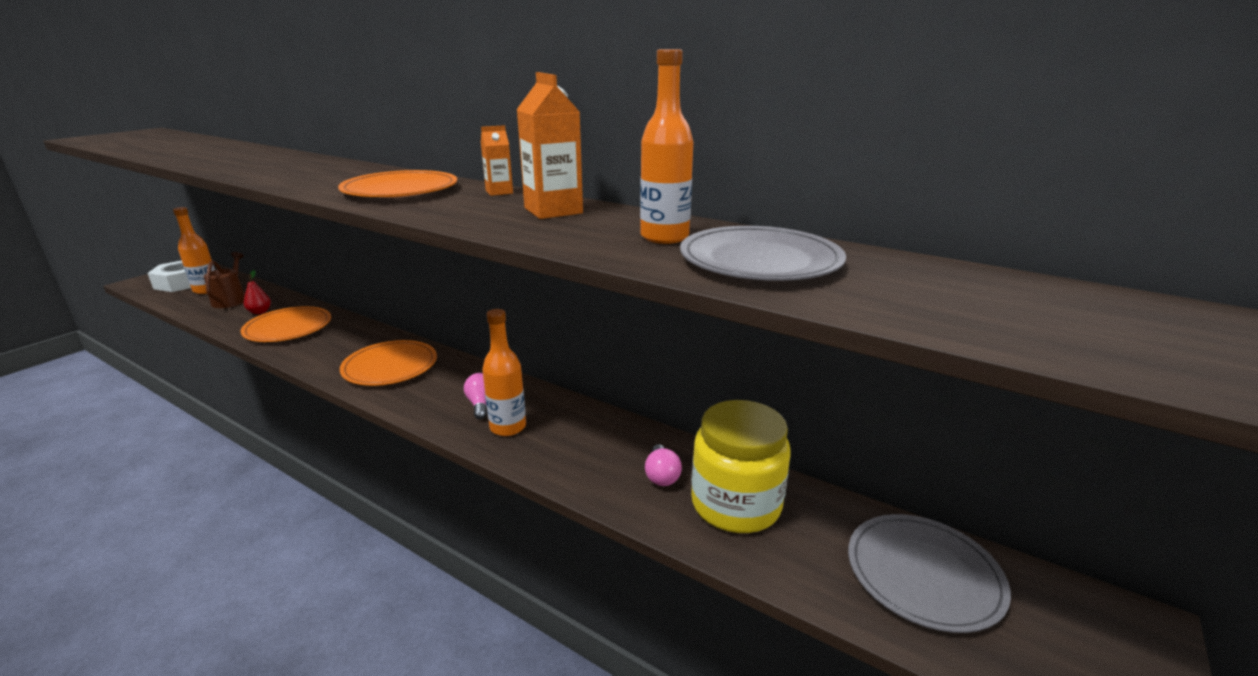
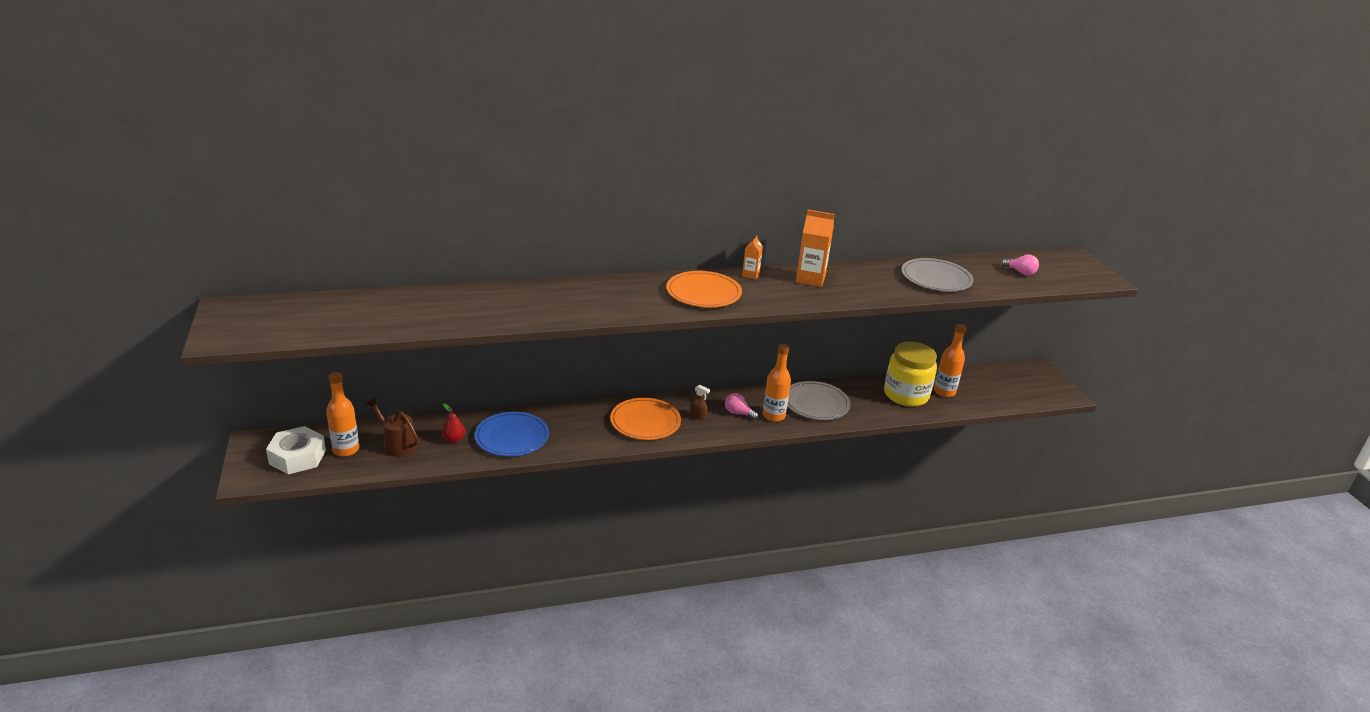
camera: 50 degrees left, 5 degrees up
(288, 328) = (512, 437): orange plate -> blue plate
(440, 386) = (697, 416): none -> brown spray bottle
(661, 476) = (866, 399): pink light bulb -> pink light bulb (1020, 272)
(664, 237) = (886, 278): orange bottle -> orange bottle (944, 392)
(923, 574) = (983, 385): grey plate -> grey plate (816, 403)

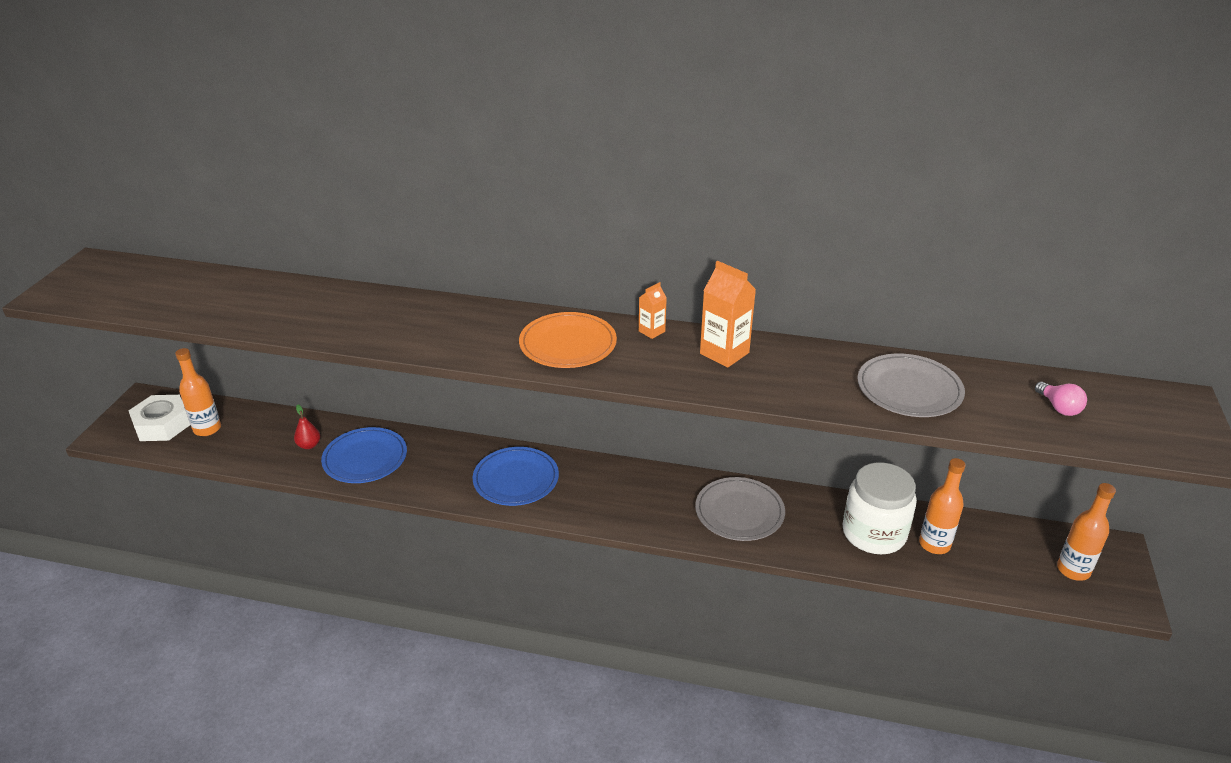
camera: 30 degrees right, 5 degrees up
(397, 444) = (254, 436): brown watering can -> none
(645, 422) = (516, 479): orange plate -> blue plate
(697, 416) = (580, 488): brown spray bottle -> none
(738, 413) = (631, 498): pink light bulb -> none
(773, 415) = (672, 513): orange bottle -> orange bottle (1073, 570)
(906, 395) = (874, 533): yellow jar -> white jar

